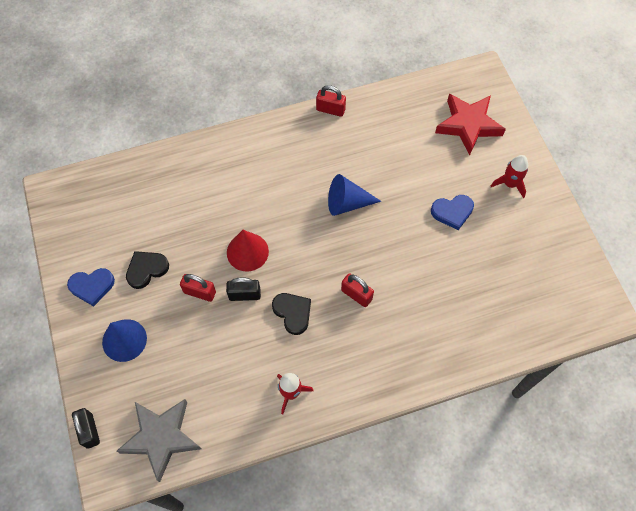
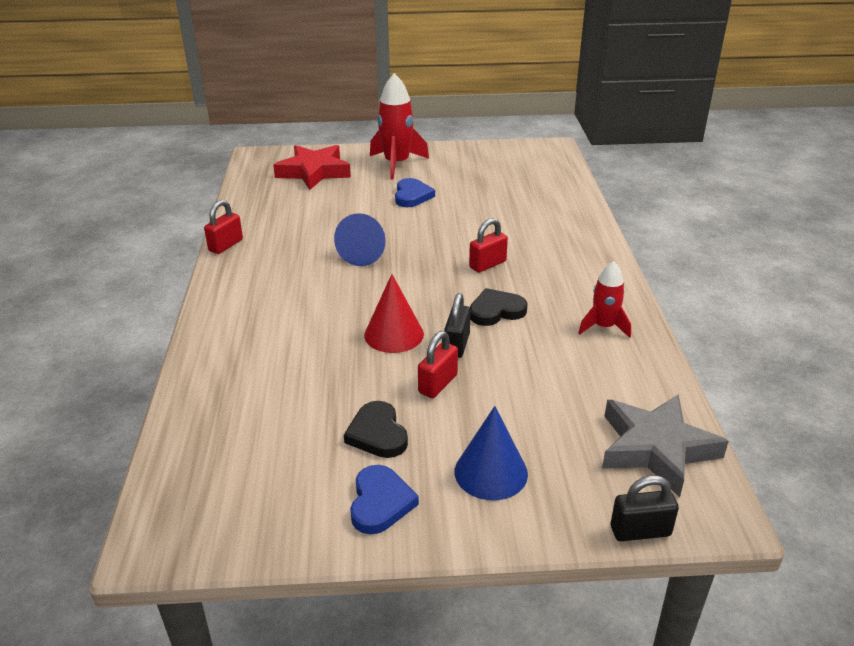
camera: 75 degrees left, 30 degrees down
(509, 184) = (397, 164): red rocket -> red rocket, size x1.65

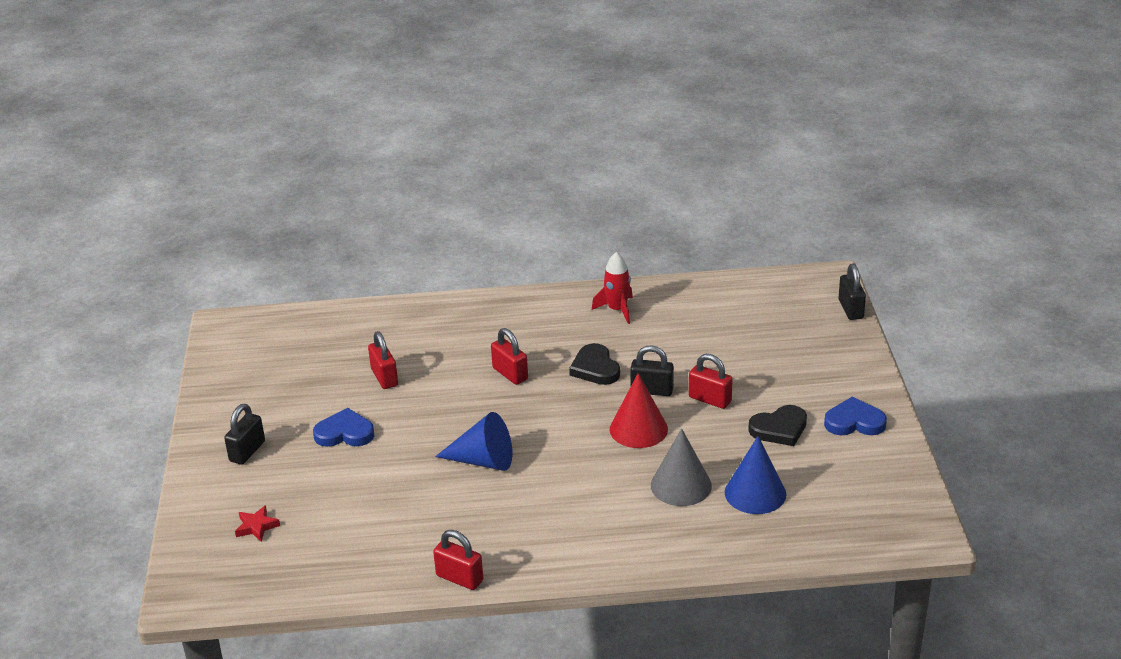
camera: 90 degrees left, 0 degrees up
(300, 357) = (681, 485): none -> grey cone
(314, 172) = (256, 526): red star -> red star, size x0.42
(397, 164) = (247, 451): red rocket -> black padlock
(483, 208) = (384, 377): none -> red padlock
(491, 472) = (810, 370): blue cone -> blue cone (755, 493)
(656, 448) = (769, 296): grey star -> none

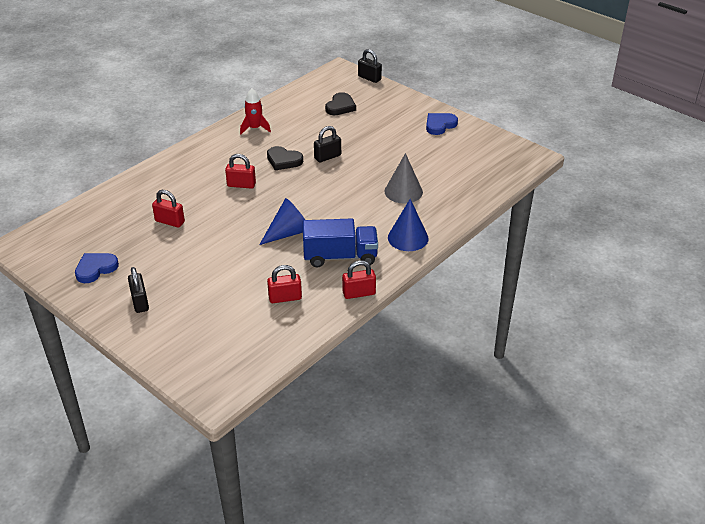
camera: 45 degrees left, 5 degrees up
(256, 526) = (206, 336): red star -> none
(344, 433) = (188, 261): blue heart -> blue heart (95, 269)
(498, 522) = (340, 256): none -> blue truck
(638, 429) = (346, 177): red cone -> none
(710, 399) = (361, 147): red padlock -> red padlock (285, 298)
(755, 493) = (441, 177): blue cone -> blue cone (408, 238)
(779, 429) = (412, 144): black heart -> black heart (340, 106)

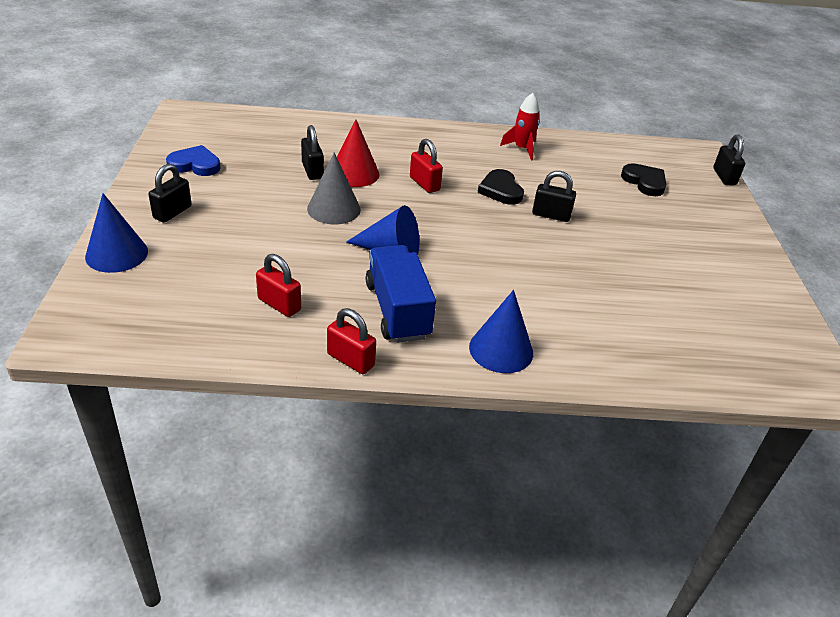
camera: 45 degrees right, 0 degrees up
(156, 344) = (116, 254): none -> blue cone
(170, 222) = (312, 171): red padlock -> black padlock
(195, 206) = (354, 173): none -> red cone
(340, 106) = (644, 182): black heart -> black heart turned 105 degrees counterclockwise
(340, 256) = (397, 310): blue truck -> blue truck turned 150 degrees counterclockwise
(403, 191) = (578, 301): grey cone -> grey cone (334, 209)
(440, 125) = (739, 268): blue heart -> none

